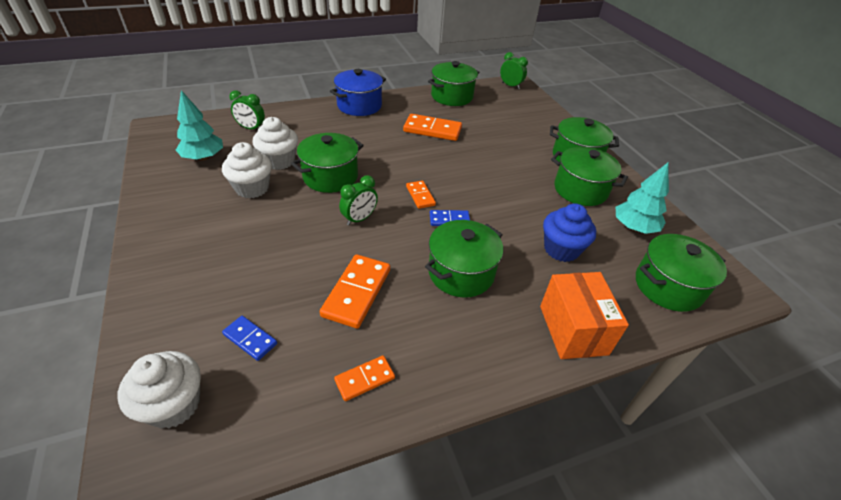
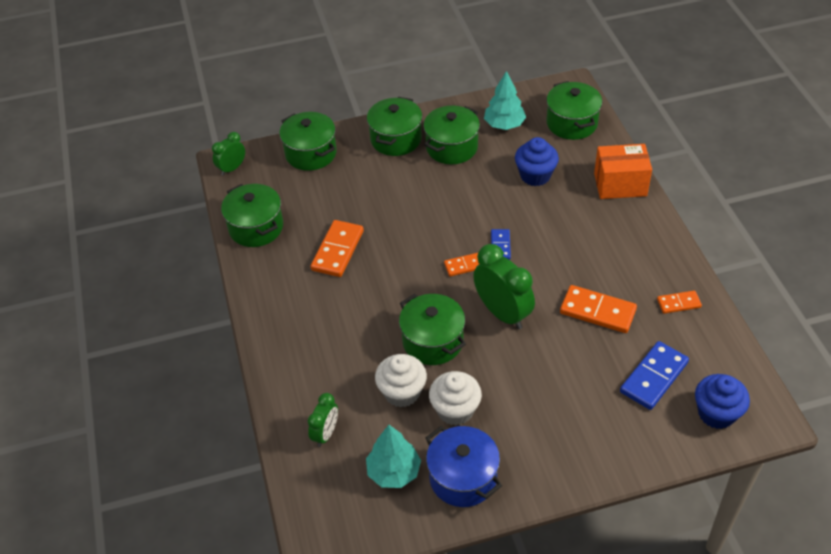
camera: 80 degrees left, 5 degrees up
(174, 404) = (716, 413): white cupcake -> blue cupcake
(250, 339) = (653, 377): blue domino -> blue domino, size x1.75
(359, 105) = (273, 322): blue pot -> blue pot (463, 478)
(359, 219) = (502, 313): green clock -> green clock, size x1.76
(364, 379) = (678, 303): orange domino -> orange domino turned 75 degrees counterclockwise
(461, 273) = (568, 242): green pot -> green pot (311, 153)

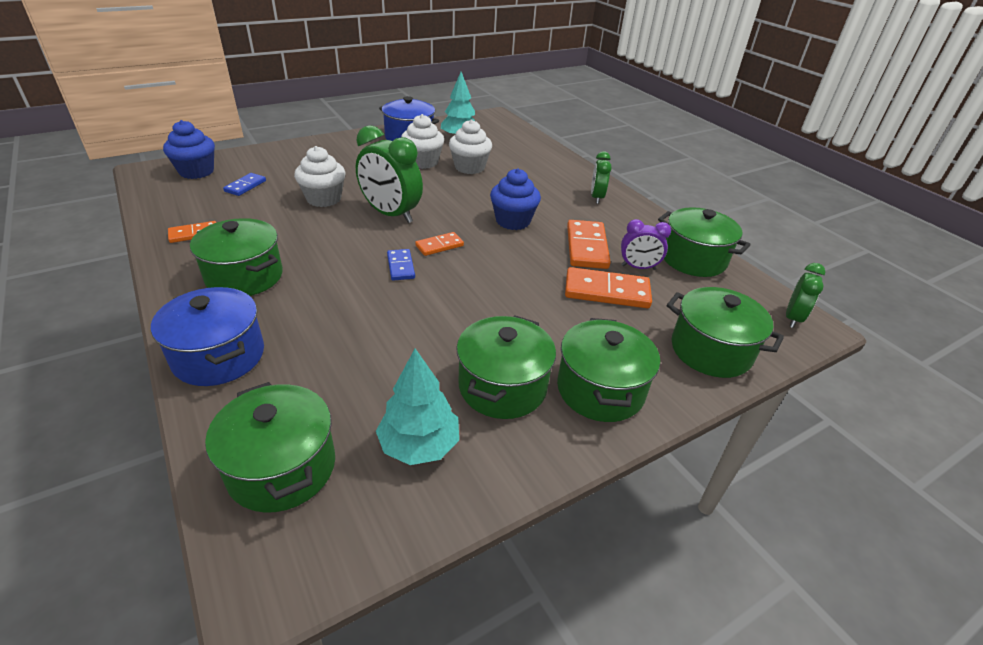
camera: 160 degrees right, 10 degrees down
(308, 224) = (638, 267): none -> purple clock
(325, 433) = (517, 148): green clock -> green clock (596, 197)
(433, 341) = (454, 193): green pot -> green pot (244, 276)
(535, 175) = (357, 355): blue cupcake -> blue cupcake (513, 221)
(569, 345) = (324, 199): none -> white cupcake
(597, 311) = (289, 222): orange domino -> orange domino (607, 291)
(620, 184) = (219, 356): orange box -> blue pot
(653, 377) = (245, 186): blue domino -> blue domino, size x0.57

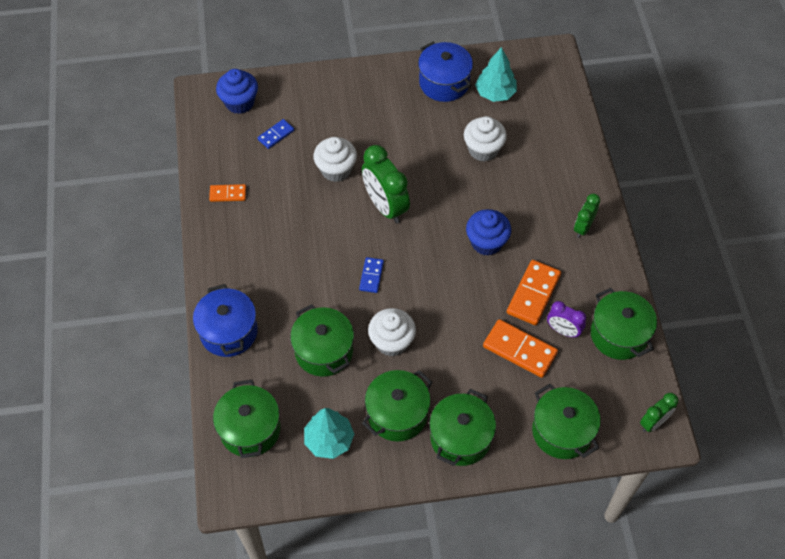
camera: 25 degrees right, 20 degrees up
(244, 276) = (256, 256): green pot -> green pot (324, 351)
(423, 162) = (441, 130): white cupcake -> white cupcake (392, 342)
(439, 246) = (410, 259): orange domino -> none

